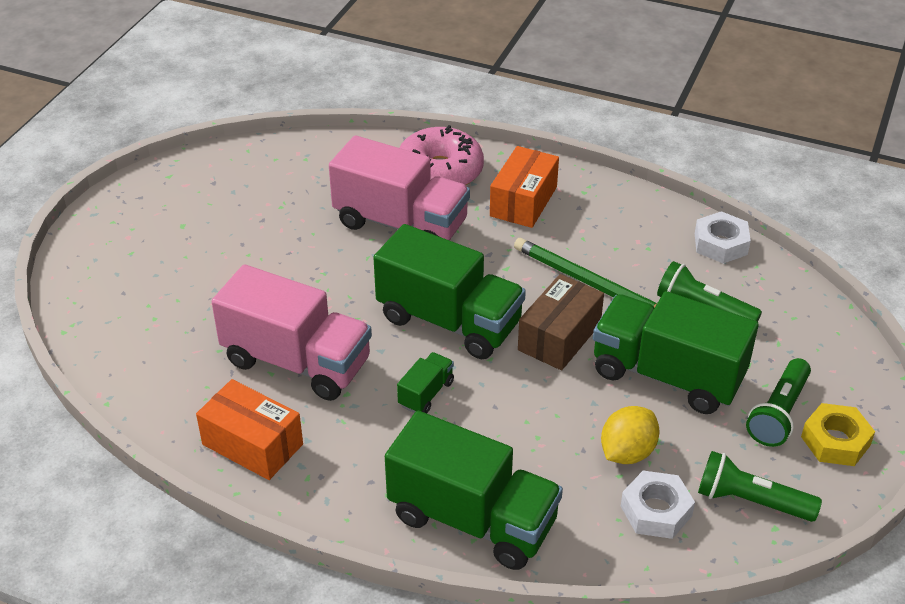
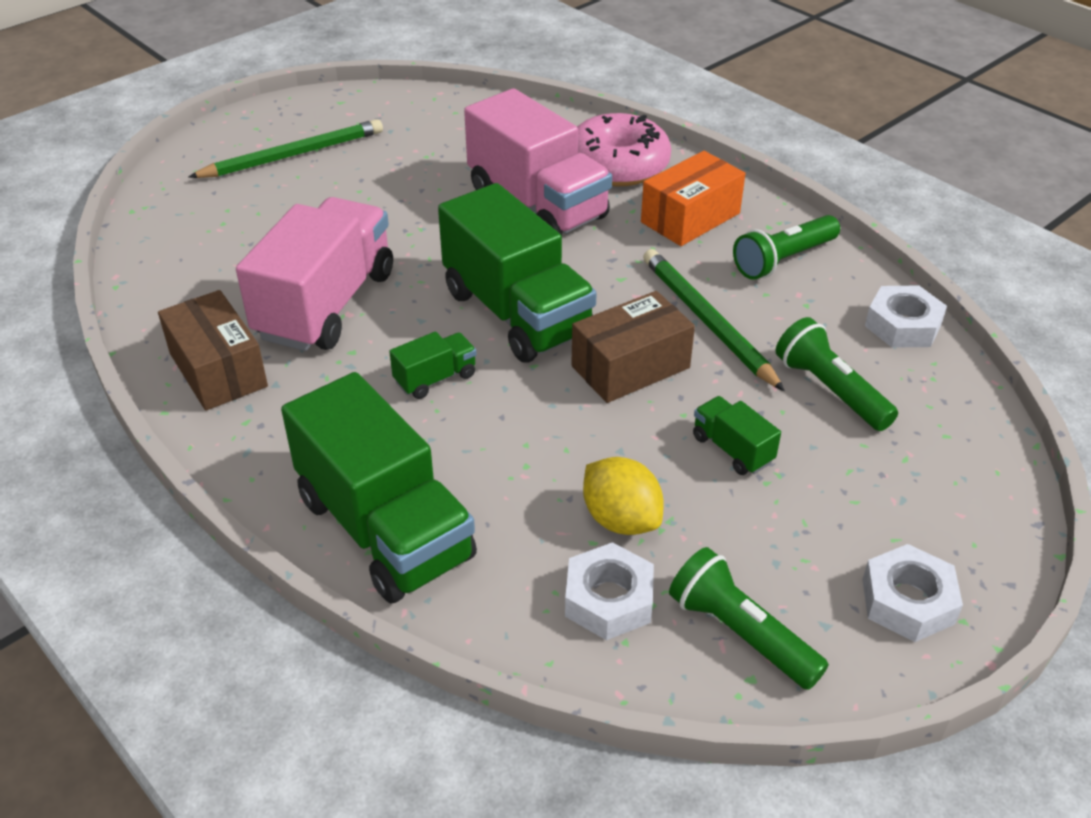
camera: 25 degrees right, 0 degrees up
(166, 238) = (293, 155): none -> green pencil
(252, 444) = (218, 370): orange box -> brown box
(297, 362) = (326, 305): pink truck -> pink truck turned 120 degrees counterclockwise
(627, 452) = (621, 519): yellow lemon -> yellow lemon turned 75 degrees clockwise
(667, 375) = (732, 449): green truck -> green truck, size x0.44
(778, 413) = (850, 541): green flashlight -> green flashlight (783, 260)
(835, 441) = (907, 601): yellow nut -> white nut

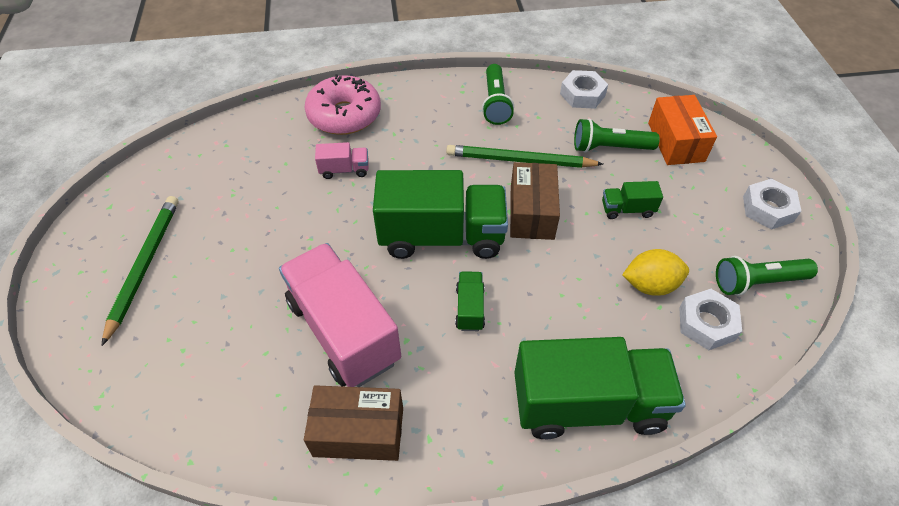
camera: 55 degrees left, 10 degrees up
(537, 204) = (344, 170): pink truck -> pink truck, size x0.44
(690, 218) = (425, 115): orange box -> orange box (676, 142)

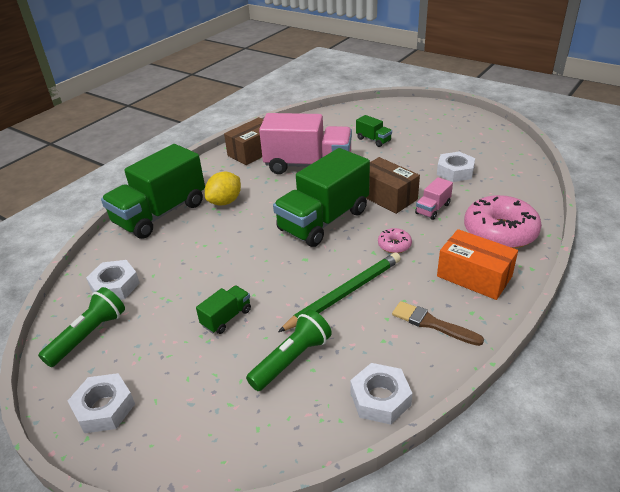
camera: 135 degrees right, 15 degrees down
(144, 266) = (427, 128): green pencil -> none
(253, 187) = (455, 171): none -> white nut
(428, 166) = (394, 245): none -> pink donut
(469, 308) = (262, 206): green truck -> green truck (373, 140)
(495, 103) = (432, 324): green flashlight -> brown brush
(531, 212) = (290, 268): brown box -> brown box (386, 196)
(650, 285) = (168, 282): yellow lemon -> yellow lemon (225, 202)
(676, 142) = (239, 416): orange box -> orange box (474, 276)

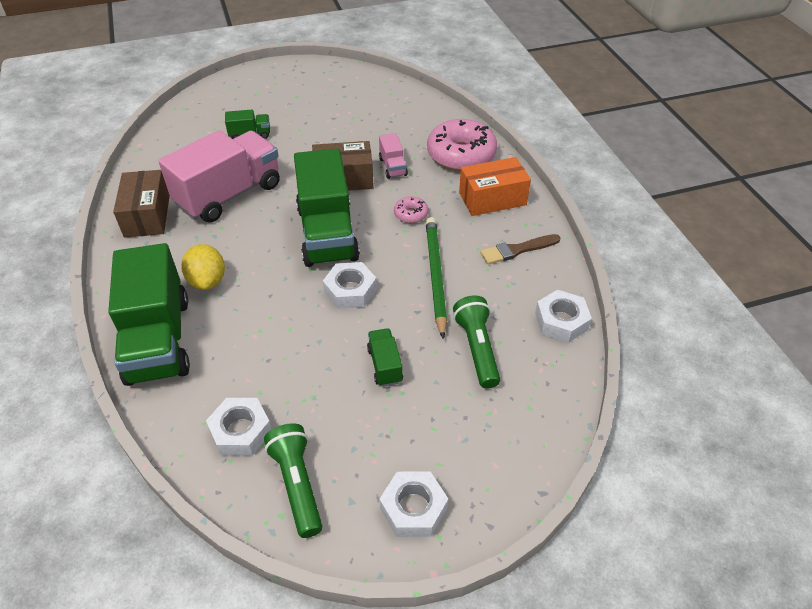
camera: 55 degrees left, 10 degrees up
(455, 171) = (362, 125): white nut -> white nut (350, 290)

